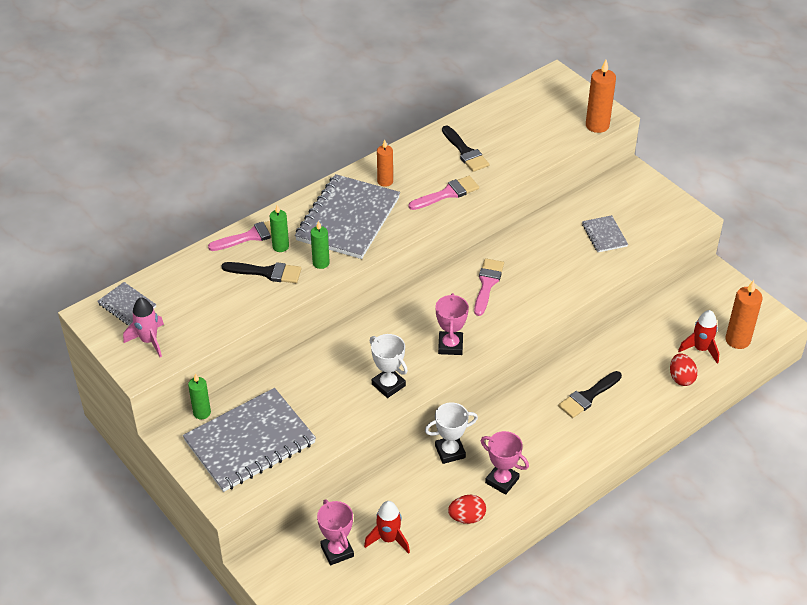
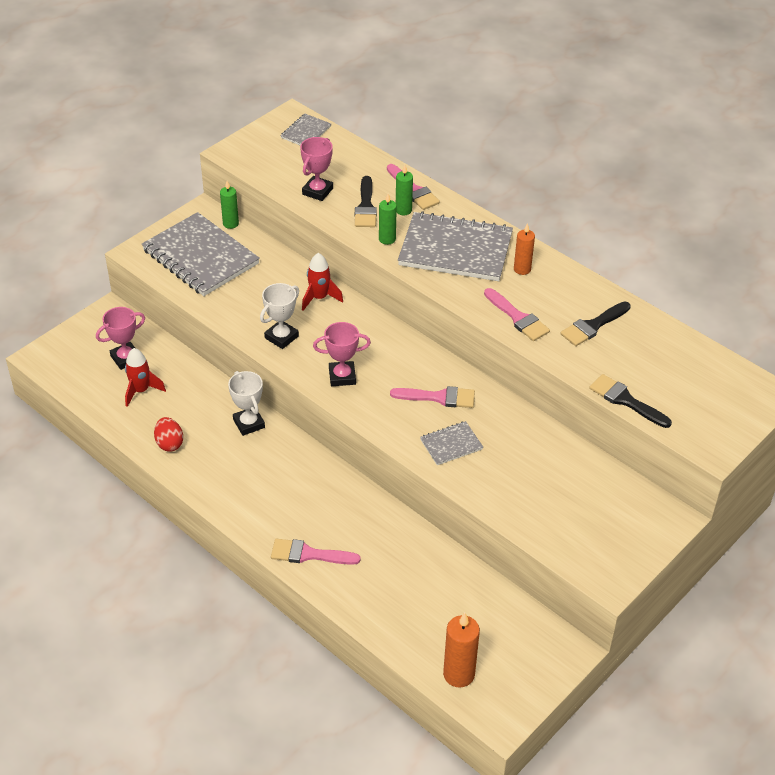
camera: 80 degrees right, 0 degrees up
(149, 341) = (265, 151): pink rocket -> none
(502, 481) = (217, 466): pink trophy -> pink trophy (317, 191)
(588, 396) = (340, 530): black brush -> black brush (625, 400)
(597, 125) = (687, 438): orange candle -> none
(604, 235) = (547, 494): grey notebook -> grey notebook (451, 444)
(613, 421) = (309, 554): none -> pink brush
(681, 378) = (384, 616): red egg -> none
(700, 349) = (435, 635): red rocket -> red rocket (319, 298)

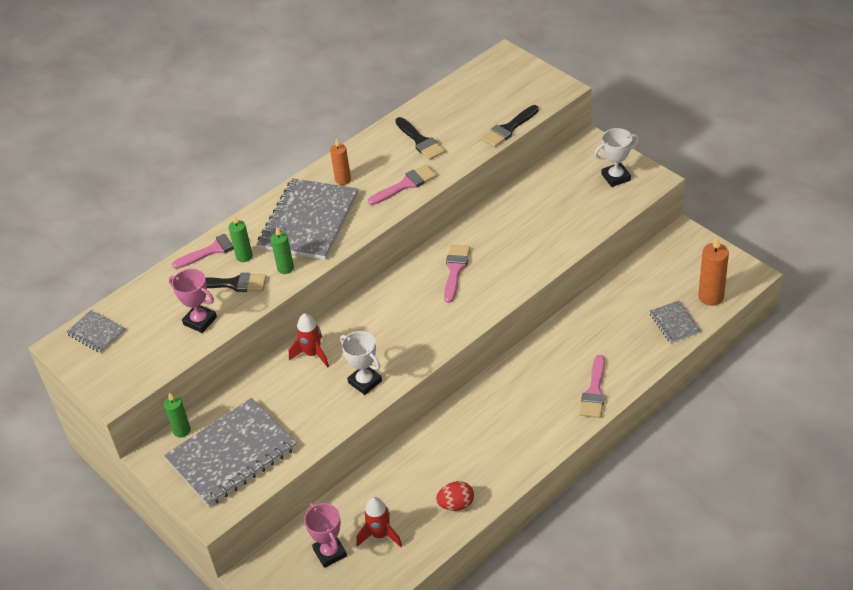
camera: 80 degrees left, 0 degrees up
(249, 423) = (434, 441): white trophy -> white trophy (616, 177)
(342, 376) = (423, 335): pink trophy -> none
(451, 444) = (511, 263): grey notebook -> grey notebook (674, 323)

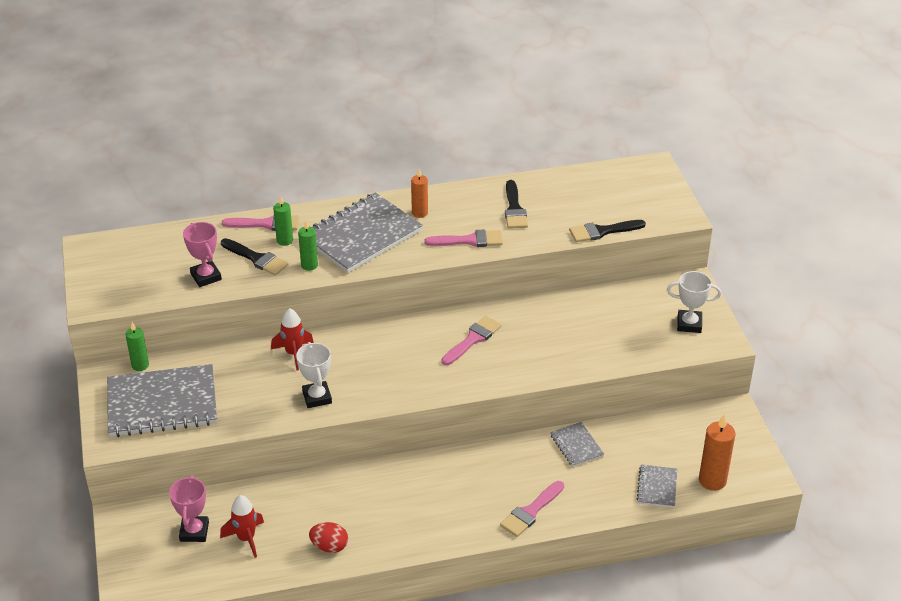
camera: 25 degrees right, 5 degrees down
(96, 332) = (120, 249): grey notebook -> grey notebook (576, 445)

